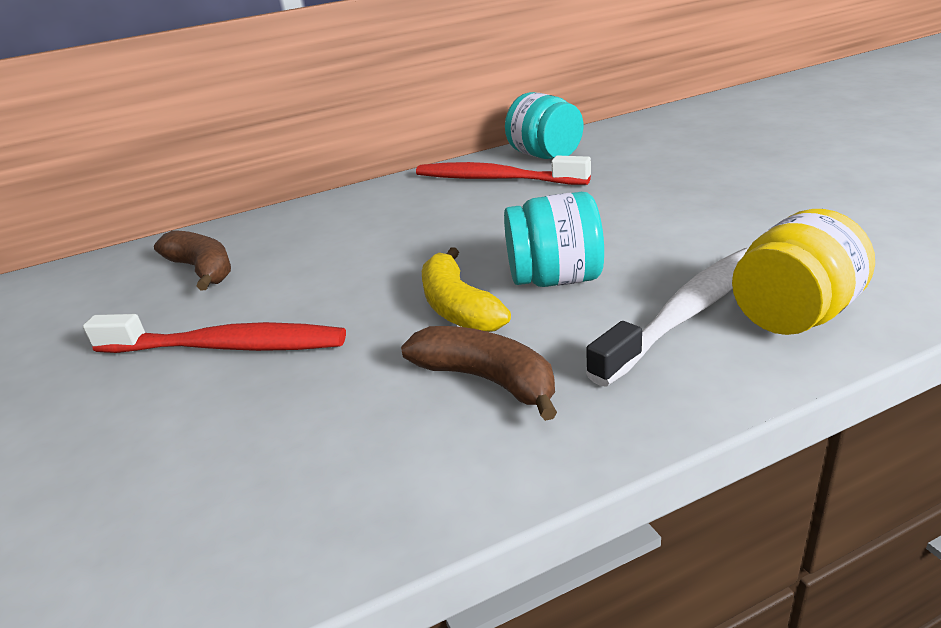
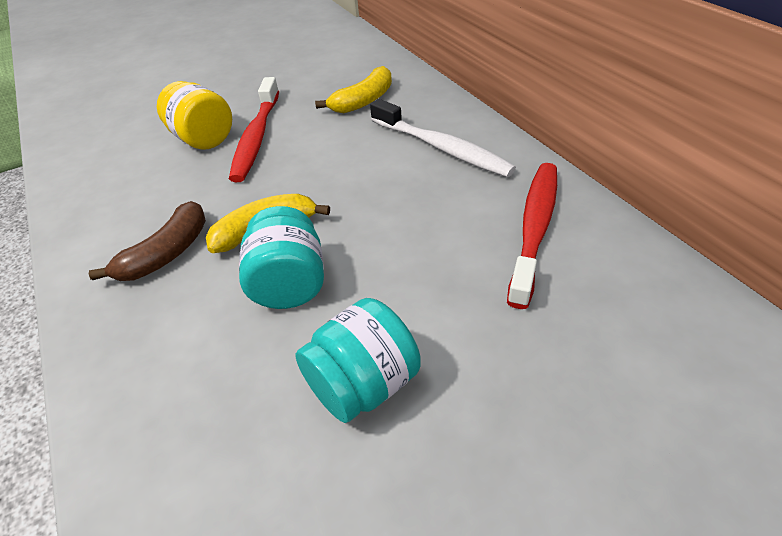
camera: 85 degrees right, 15 degrees up
(202, 270) = (363, 101): brown banana -> yellow banana
(545, 155) = (619, 266): turquoise jar -> turquoise jar (363, 384)
(687, 313) = (200, 373): white toothbrush -> white toothbrush (441, 148)
(794, 316) = (161, 458): yellow jar -> yellow jar (203, 139)

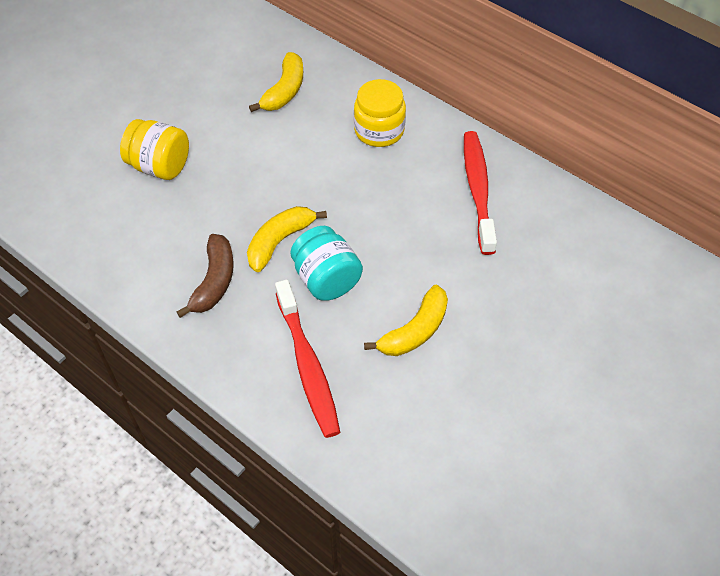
camera: 25 degrees left, 10 degrees up
(256, 137) = (210, 154): red toothbrush -> red toothbrush (307, 365)
(363, 384) = (415, 331): turquoise jar -> yellow banana
(441, 148) = (379, 130): white toothbrush -> yellow jar

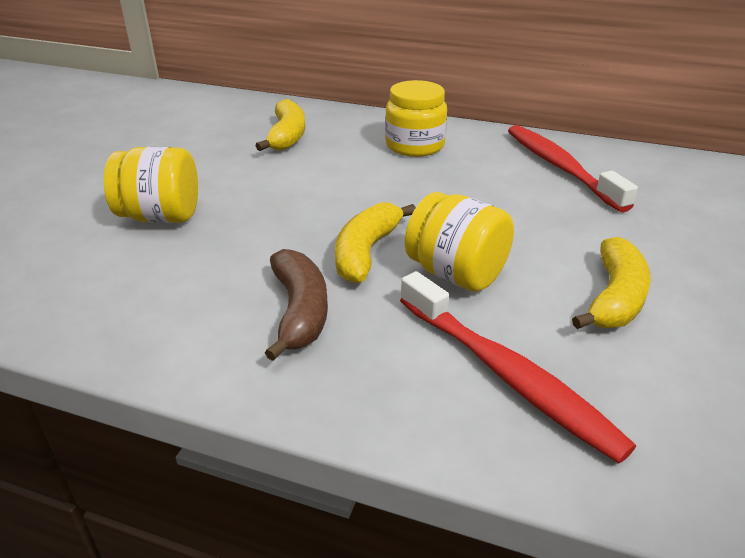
camera: 20 degrees left, 20 degrees down
(326, 279) = (456, 274): turquoise jar -> yellow jar

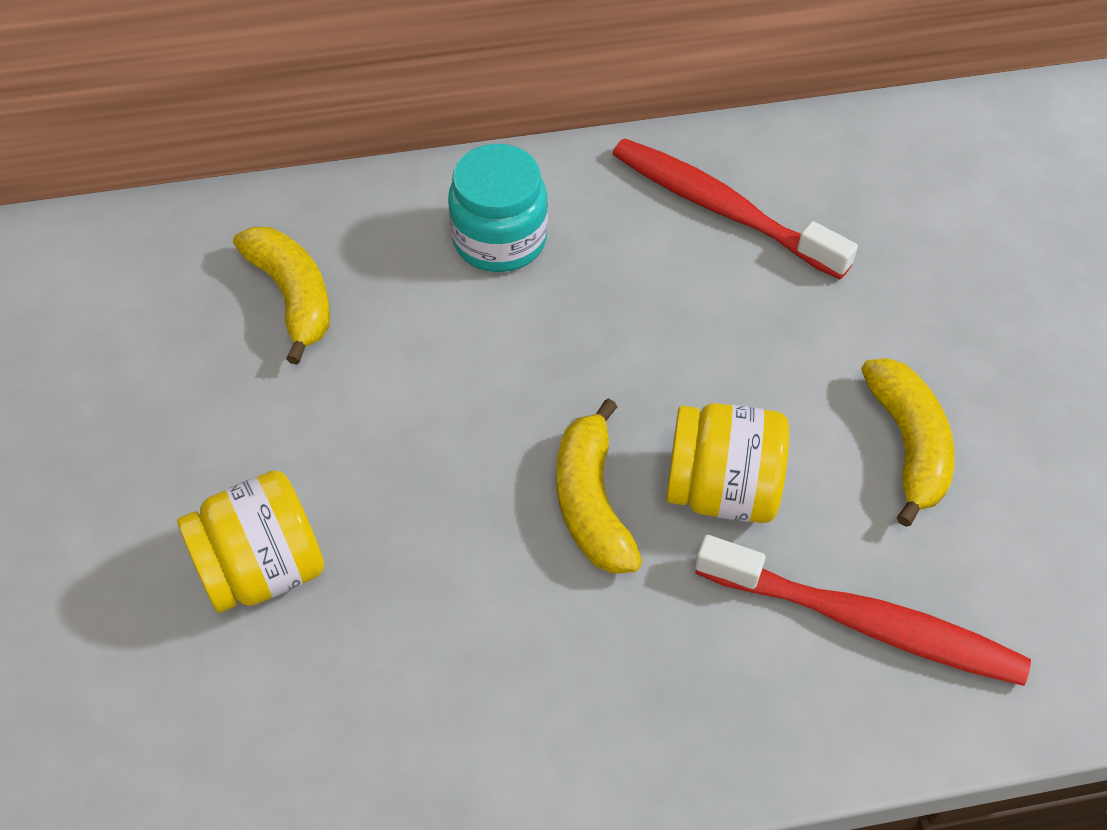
camera: 30 degrees left, 20 degrees up
(300, 311) = (589, 646): brown banana -> none
(414, 145) = (499, 239): yellow jar -> turquoise jar

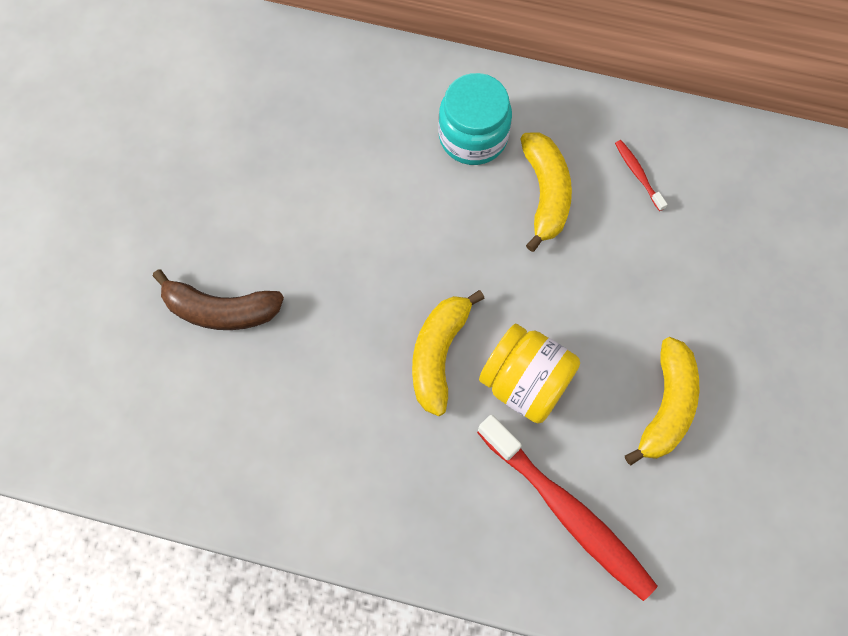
camera: 25 degrees right, 15 degrees up
(263, 568) = (221, 310): yellow jar -> brown banana
(293, 296) = (319, 125): yellow banana -> yellow banana (545, 193)
(721, 209) = (638, 174): red toothbrush -> red toothbrush, size x0.42

